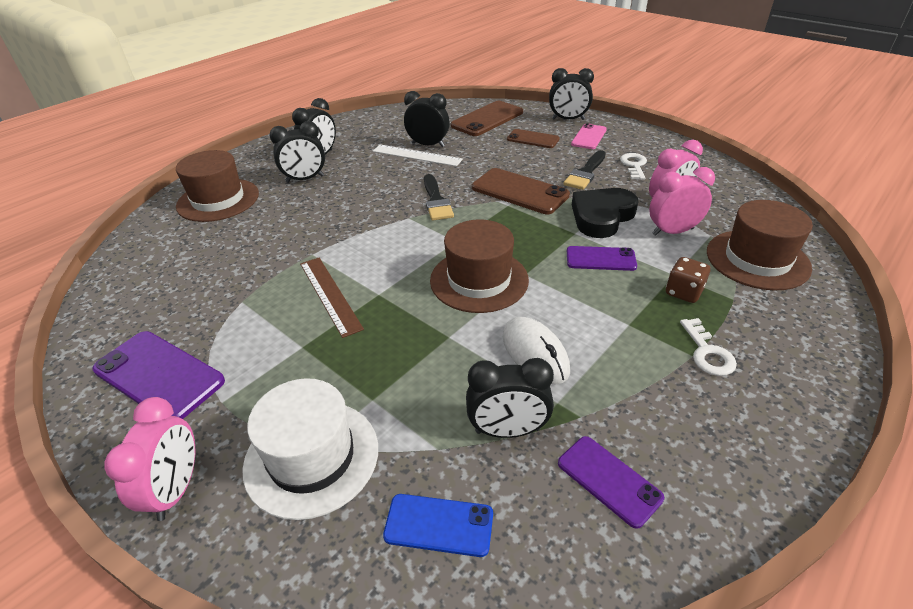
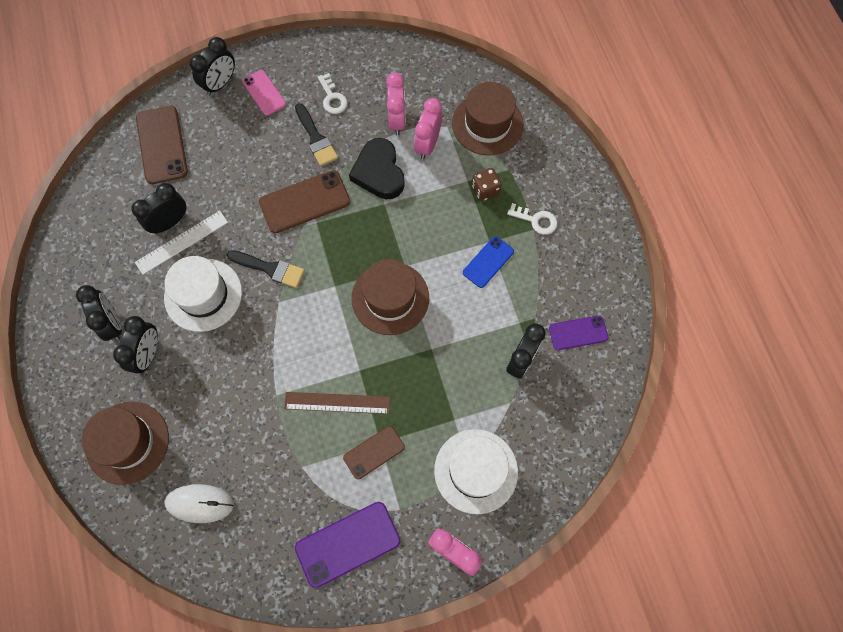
camera: 60 degrees left, 30 degrees up
(379, 181) = (203, 295): none -> white hat
(439, 525) = (554, 426): blue phone -> blue phone (488, 262)
(533, 139) = (231, 135): brown phone -> brown phone (374, 452)
(535, 353) = (477, 309): white mouse -> white mouse (200, 503)
(600, 259) = (423, 210): purple phone -> none
(634, 165) = (332, 98): white key -> white key turned 150 degrees counterclockwise

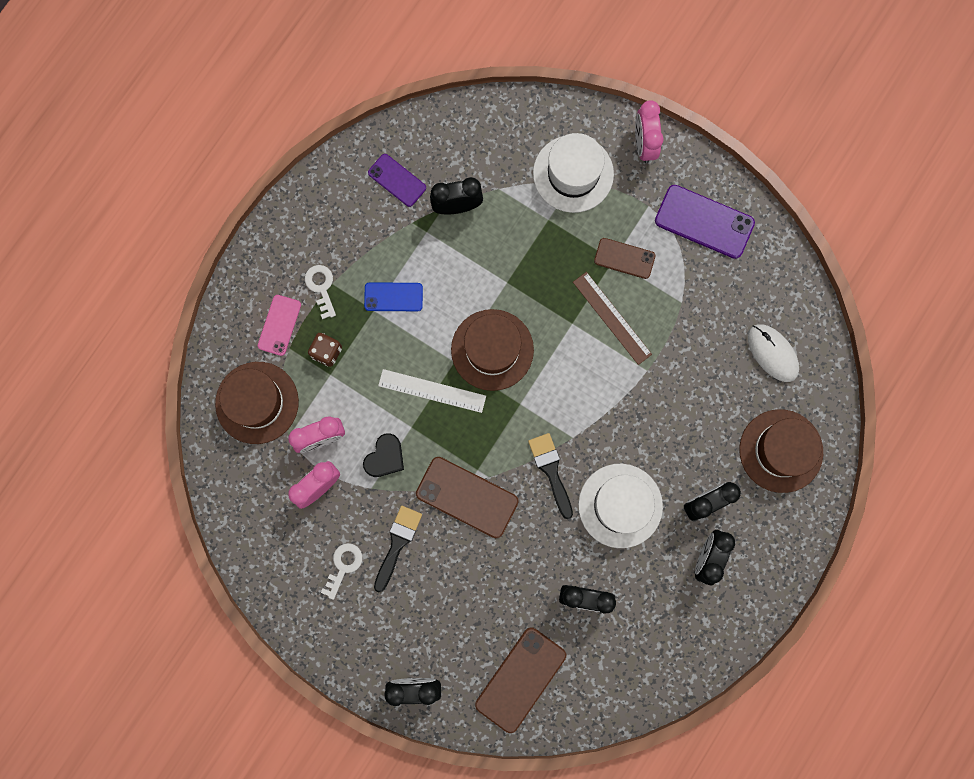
camera: 130 degrees left, 10 degrees up
(182, 242) = (592, 569): white ruler -> white ruler (432, 391)
(264, 93) = (390, 635): pink phone -> pink phone (279, 325)
(379, 172) = (385, 457): black heart -> black heart, size x0.65

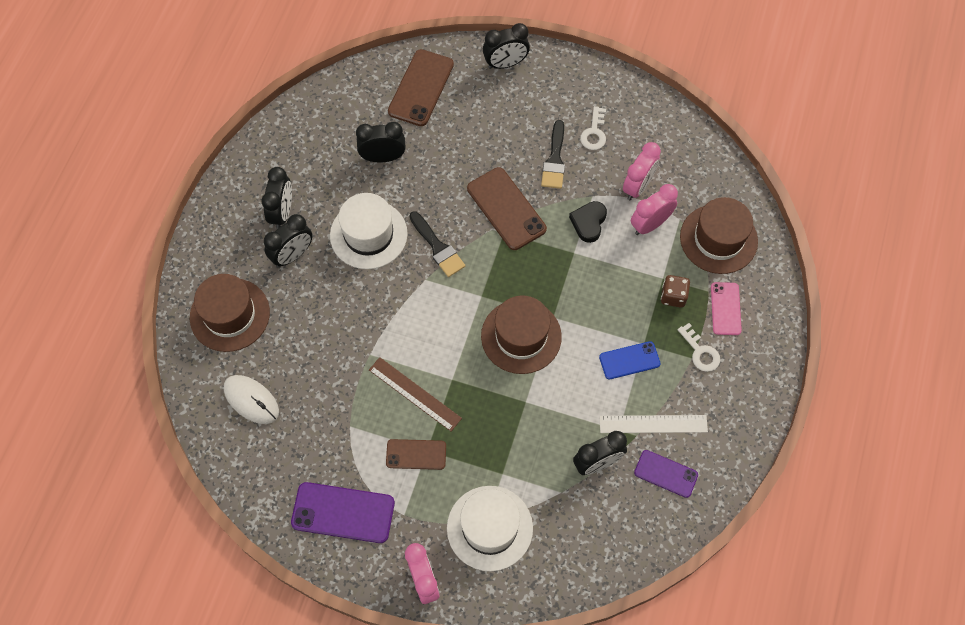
camera: 165 degrees right, 15 degrees down
(432, 391) = (565, 287): white ruler -> white ruler (653, 424)
(467, 497) = (506, 209): brown phone -> brown phone turned 45 degrees clockwise

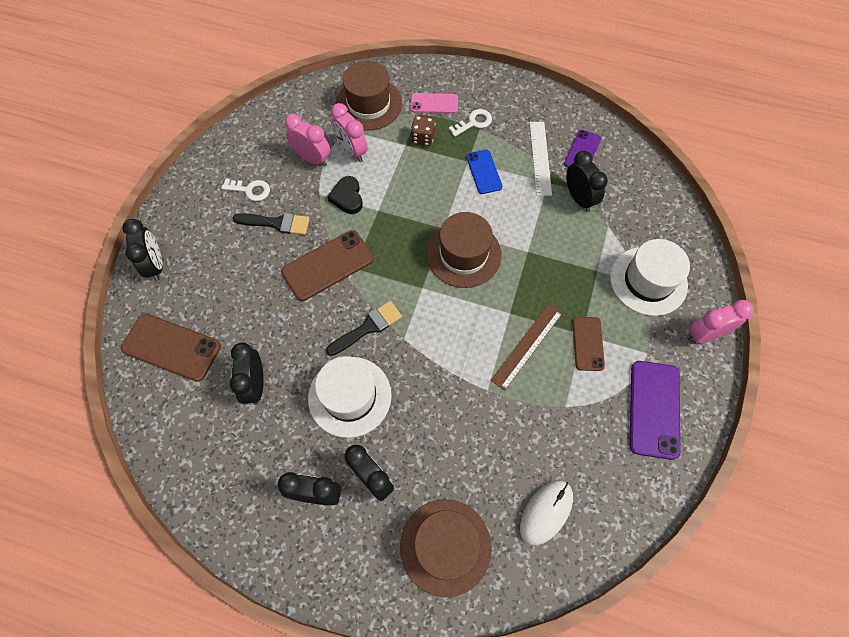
camera: 90 degrees left, 0 degrees up
(588, 223) = (347, 197): black heart -> black heart turned 60 degrees clockwise

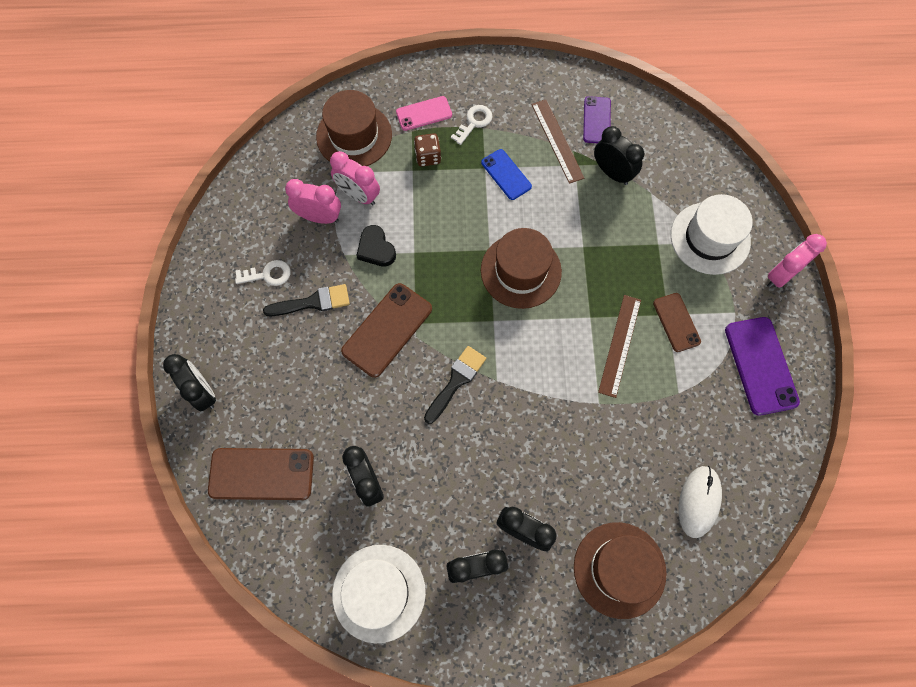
camera: 20 degrees left, 5 degrees up
(349, 396) = (467, 458): white hat -> white hat (379, 593)
(540, 158) = (557, 141): white ruler -> brown ruler

